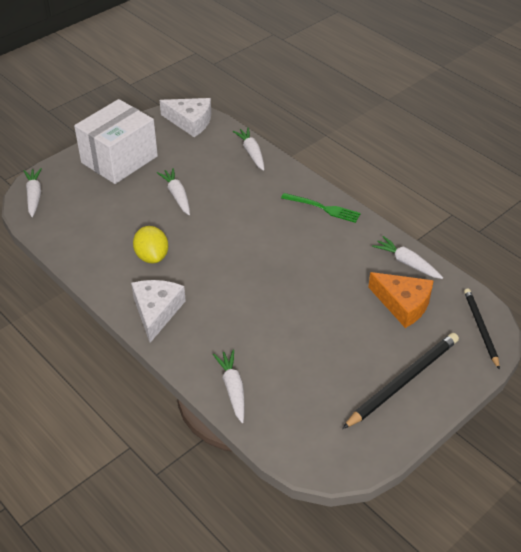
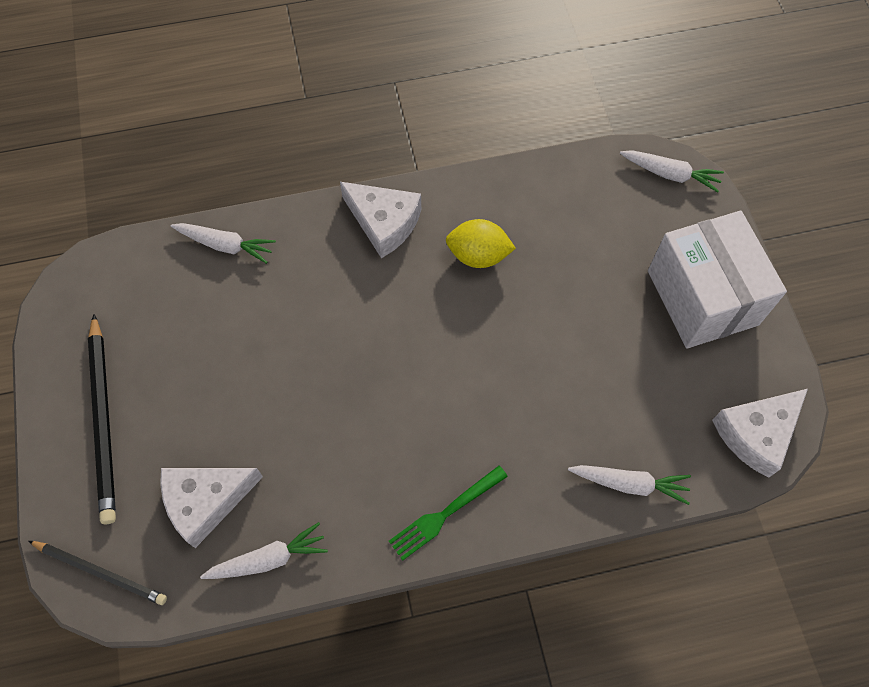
camera: 120 degrees right, 20 degrees up
(177, 195) = (581, 335): white carrot -> none
(403, 304) = (206, 501): orange cheese -> white cheese

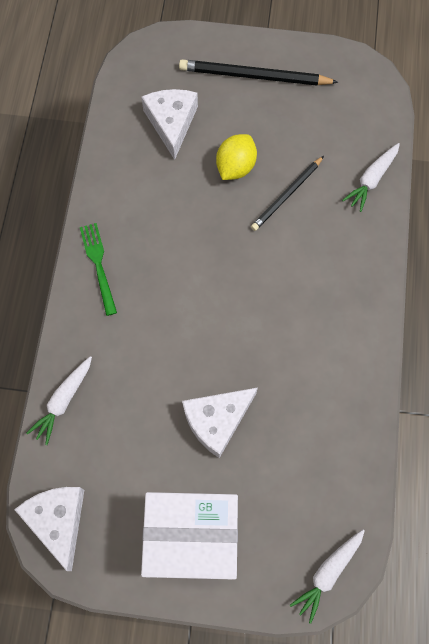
camera: 110 degrees right, 5 degrees up
(100, 572) = (151, 57): black pencil -> black pencil (287, 195)
(268, 559) = (117, 149): white carrot -> none
(384, 223) = (355, 300): white cheese -> white cheese (217, 420)
(478, 255) = (299, 364): yellow lemon -> yellow lemon (235, 167)

